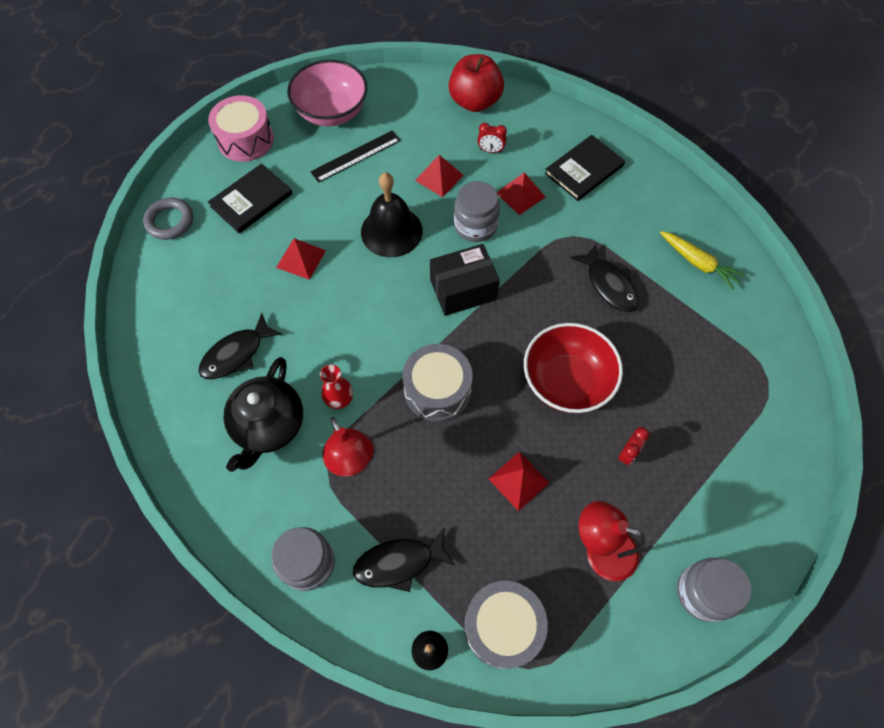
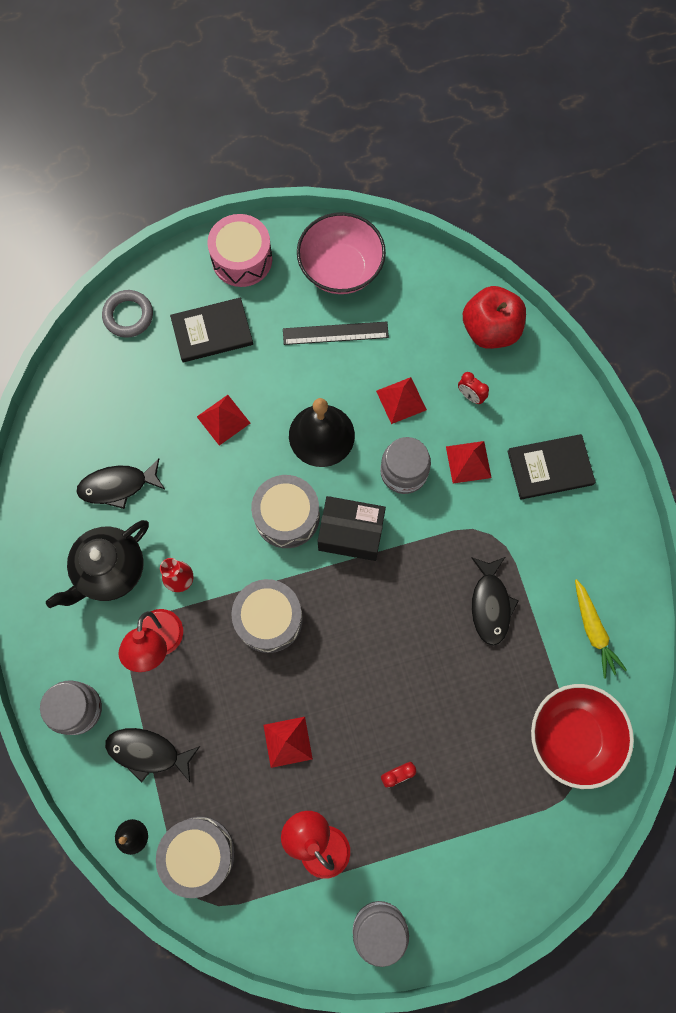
camera: 30 degrees right, 10 degrees up
(401, 304) = (287, 516): none -> grey drum
(566, 381) = (387, 677): red bowl -> red bowl (572, 736)

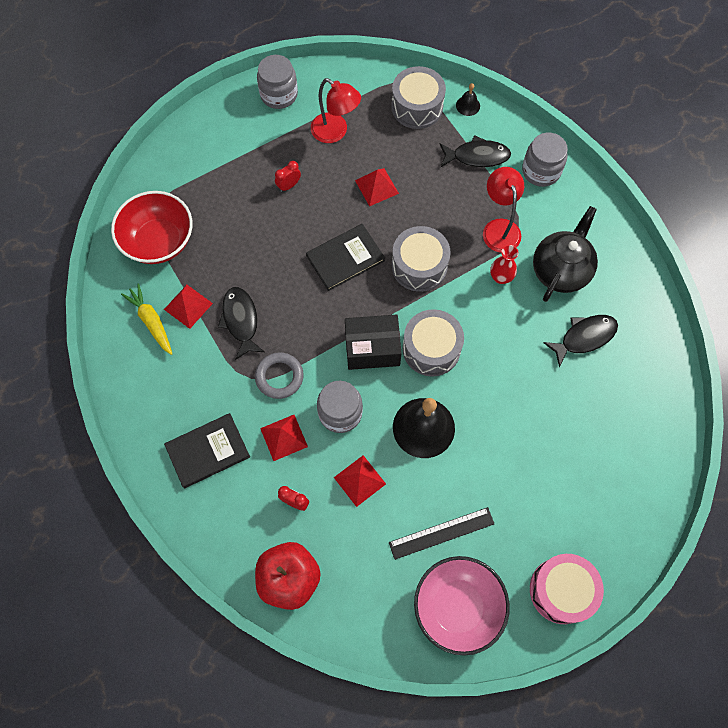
camera: 165 degrees right, 5 degrees down
(128, 316) = (646, 497): grey ring -> grey ring (279, 377)
(212, 331) = (560, 502): black book -> black book (345, 258)
(223, 419) = (517, 419): red pyramid -> red pyramid (188, 306)

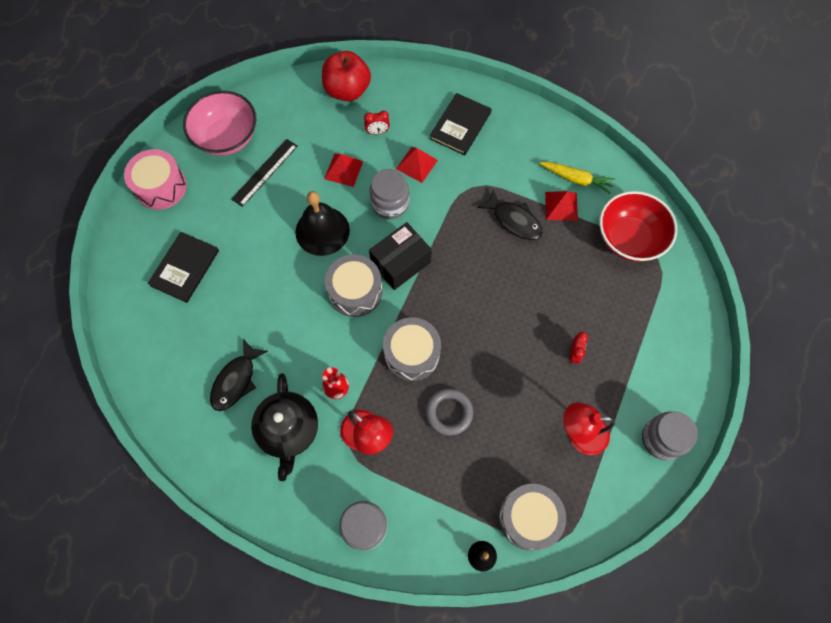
camera: 145 degrees right, 0 degrees up
(279, 377) = (452, 200): grey ring -> grey ring (449, 412)
(345, 258) = (476, 320): black book -> black book (185, 268)
(376, 187) = (501, 403): red pyramid -> none
(477, 156) = (434, 500): black fish -> none

